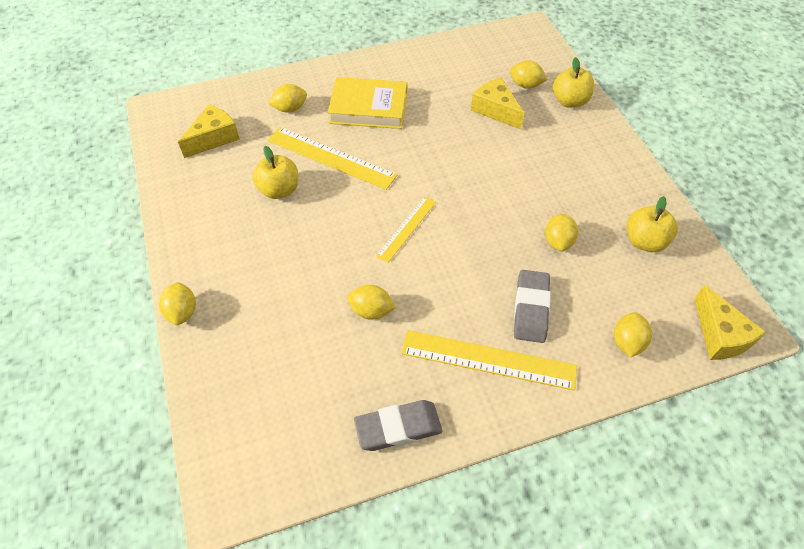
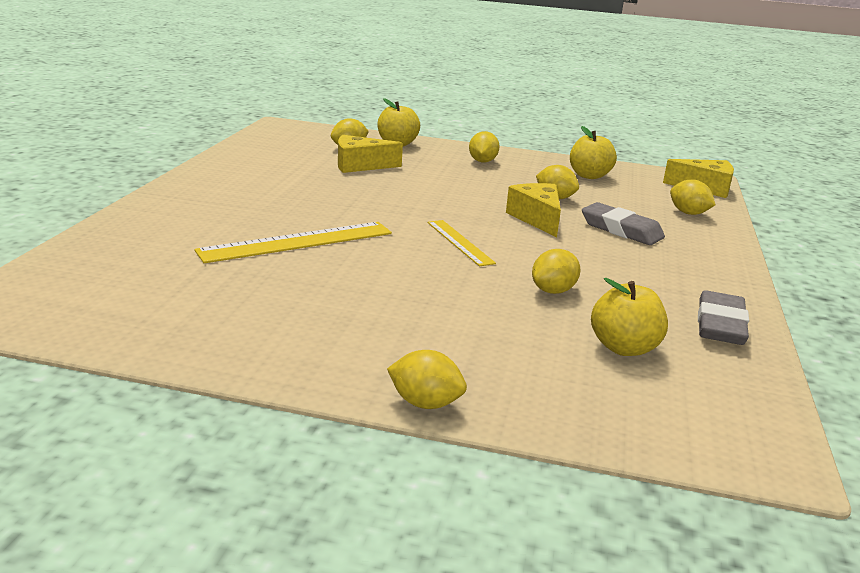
camera: 60 degrees left, 30 degrees down
(214, 138) = (130, 291): yellow cheese -> yellow cheese (537, 219)
(279, 190) = (300, 281): yellow apple -> yellow apple (624, 348)
(290, 109) = (173, 236): yellow lemon -> yellow lemon (482, 161)
(368, 108) = (254, 204): yellow book -> none
(488, 359) = (665, 262): yellow ruler -> none

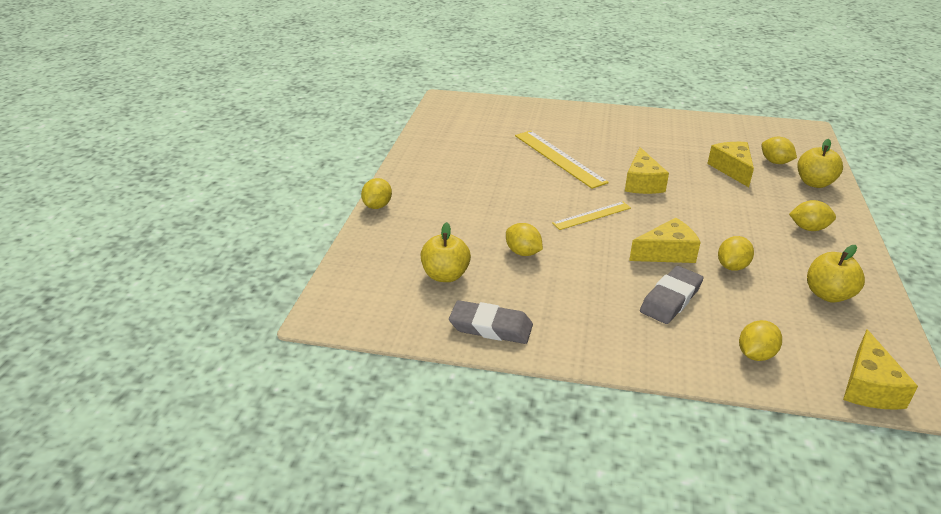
camera: 90 degrees right, 10 degrees up
(382, 207) = (642, 183): none -> yellow cheese

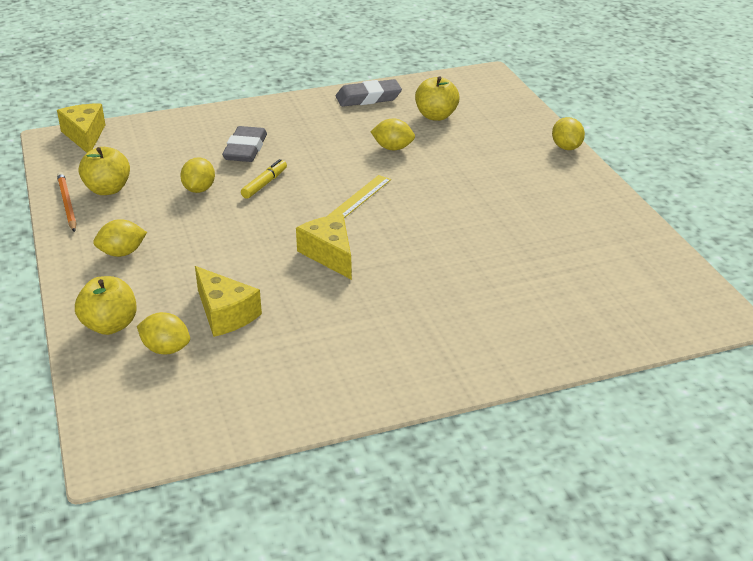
camera: 150 degrees right, 0 degrees up
(559, 158) = (453, 259): yellow ruler -> none
(667, 253) = (264, 184): yellow cheese -> yellow marker
(755, 354) = (169, 132): yellow lemon -> none
(870, 290) = (67, 204): none -> orange pencil

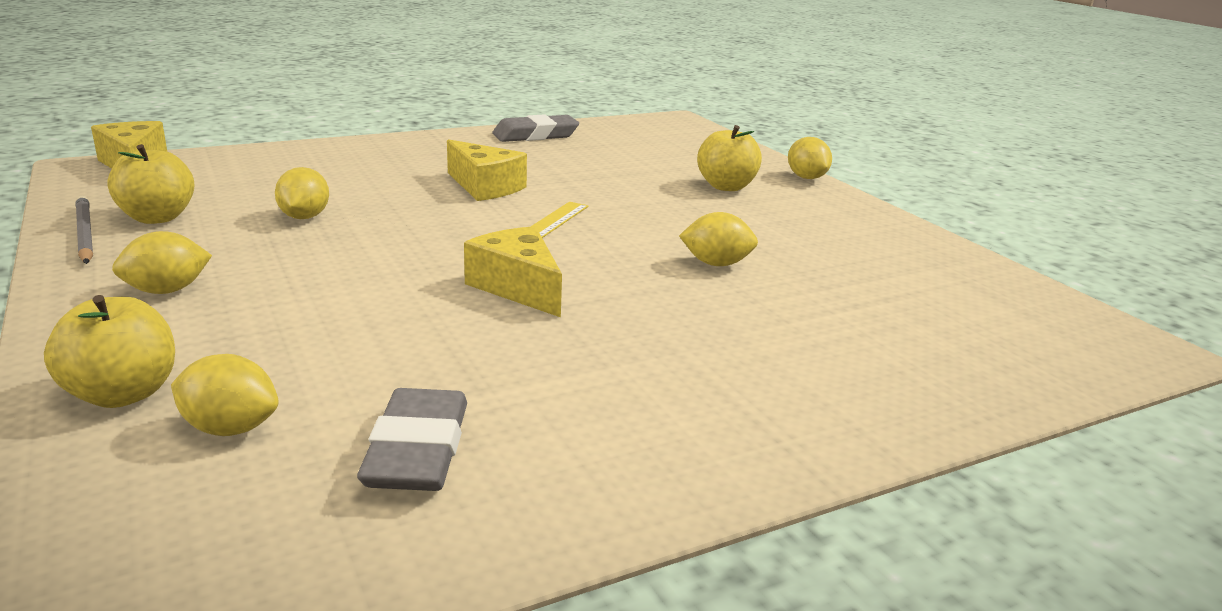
camera: 10 degrees left, 10 degrees down
(67, 204) = (84, 234): orange pencil -> grey pencil
(225, 314) = (347, 369): yellow cheese -> yellow cheese (485, 187)
(245, 149) = (374, 178): grey eraser -> grey eraser (417, 450)
(264, 184) = (405, 211): yellow marker -> none
(393, 148) = (581, 177): yellow lemon -> yellow lemon (716, 264)
(436, 116) = (628, 150): yellow apple -> yellow apple (726, 187)

